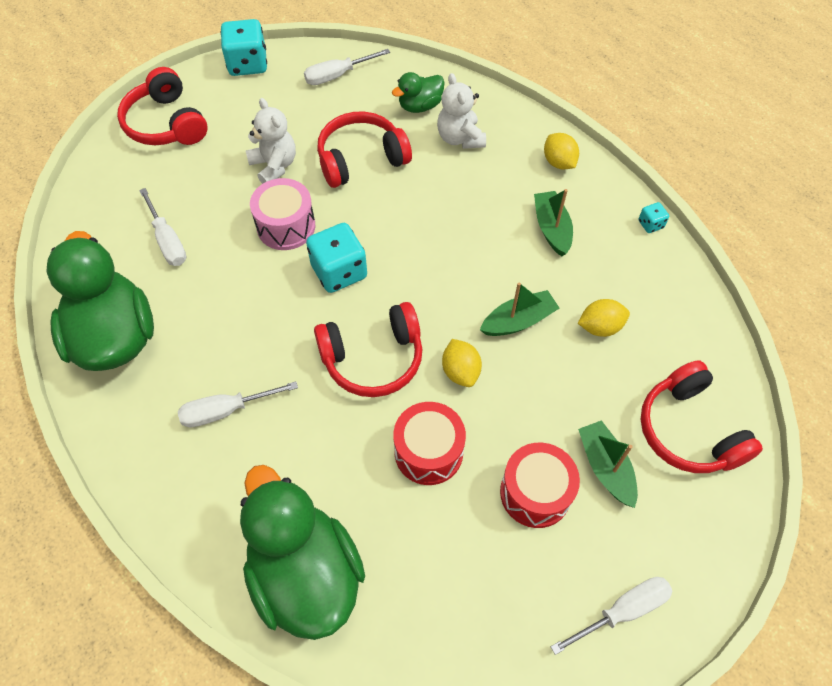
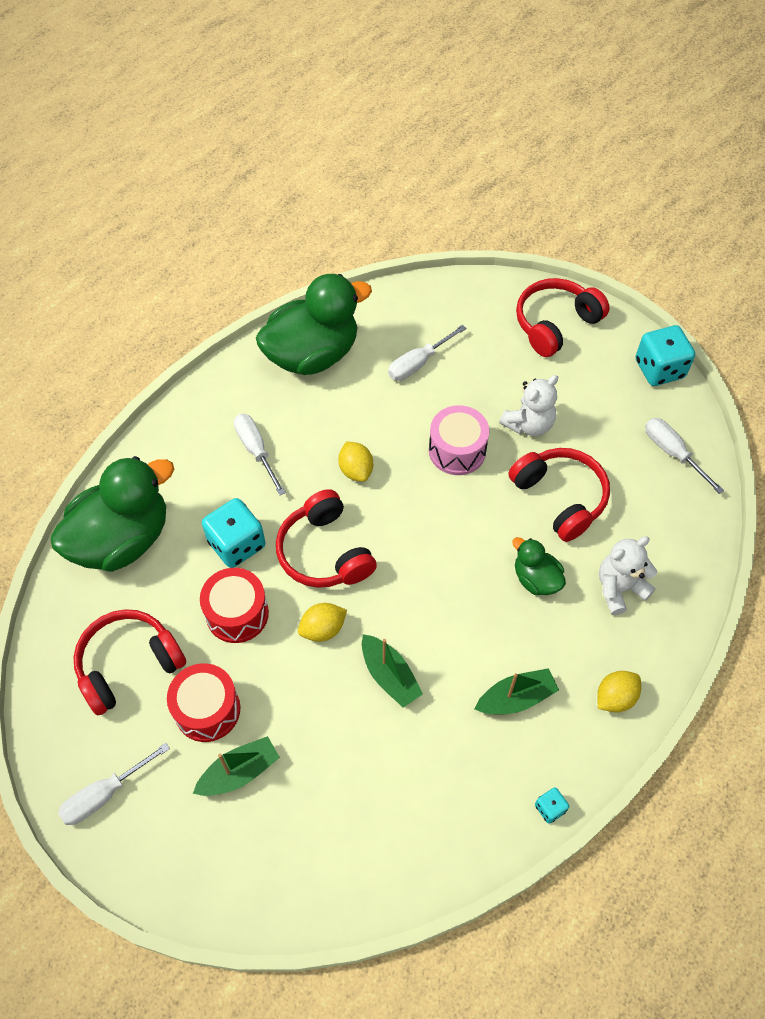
camera: 80 degrees right, 0 degrees up
(339, 271) = (414, 506): turquoise dice -> turquoise dice (236, 544)
(420, 106) = (655, 540): green duck -> green duck (536, 579)
(600, 327) = (397, 758): yellow lemon -> yellow lemon (356, 470)
(622, 611) = (104, 794): white screwdriver -> white screwdriver turned 90 degrees clockwise
(689, 430) = (289, 855): red headphones -> red headphones (128, 665)

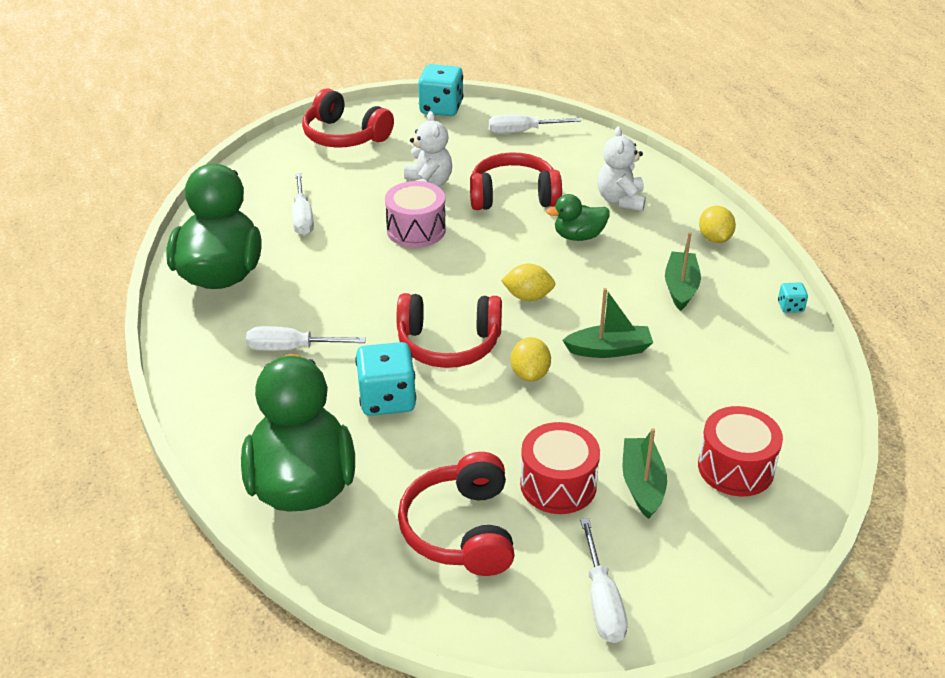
camera: 60 degrees left, 20 degrees down
(237, 613) = (466, 426): red drum -> red drum (735, 468)
(356, 470) = (378, 293): yellow lemon -> yellow lemon (528, 297)
(555, 324) = (344, 136): red headphones -> red headphones turned 45 degrees counterclockwise

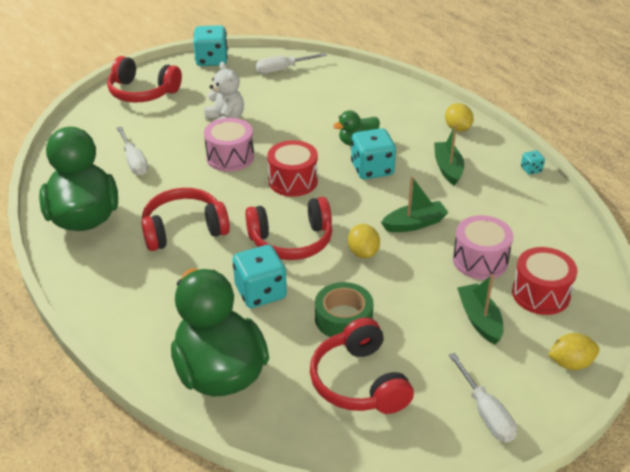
camera: 15 degrees left, 0 degrees up
(291, 348) = (167, 267): white screwdriver -> none
(473, 449) = (343, 318): none -> green tape
(513, 196) = (295, 120): red headphones -> red headphones (184, 229)
(528, 297) = (338, 194): yellow lemon -> yellow lemon (570, 363)
(558, 484) = (418, 332): red drum -> red drum (293, 181)
(583, 273) = (372, 169): none -> turquoise dice
(620, 200) = (377, 110): white teddy bear -> none
(674, 410) = (480, 260): none -> pink drum

